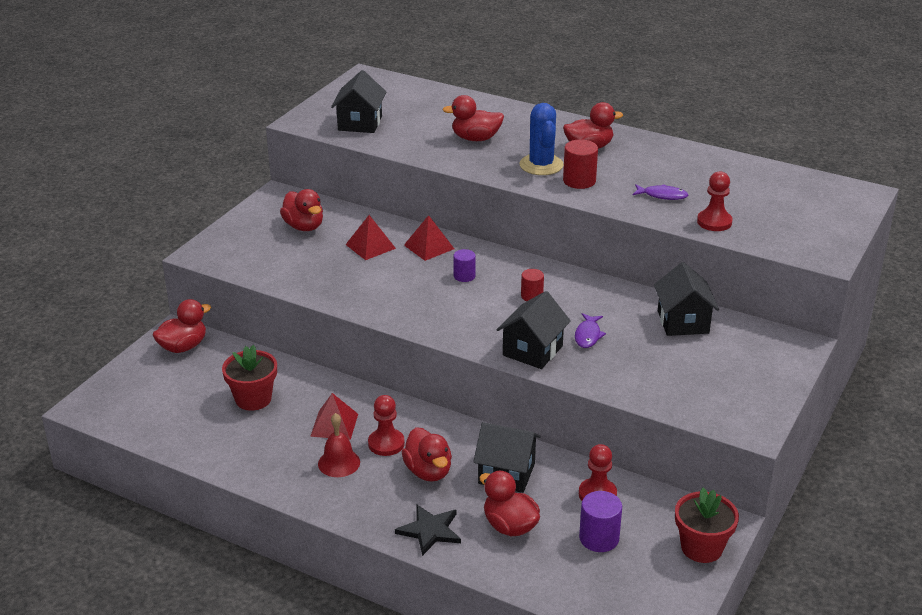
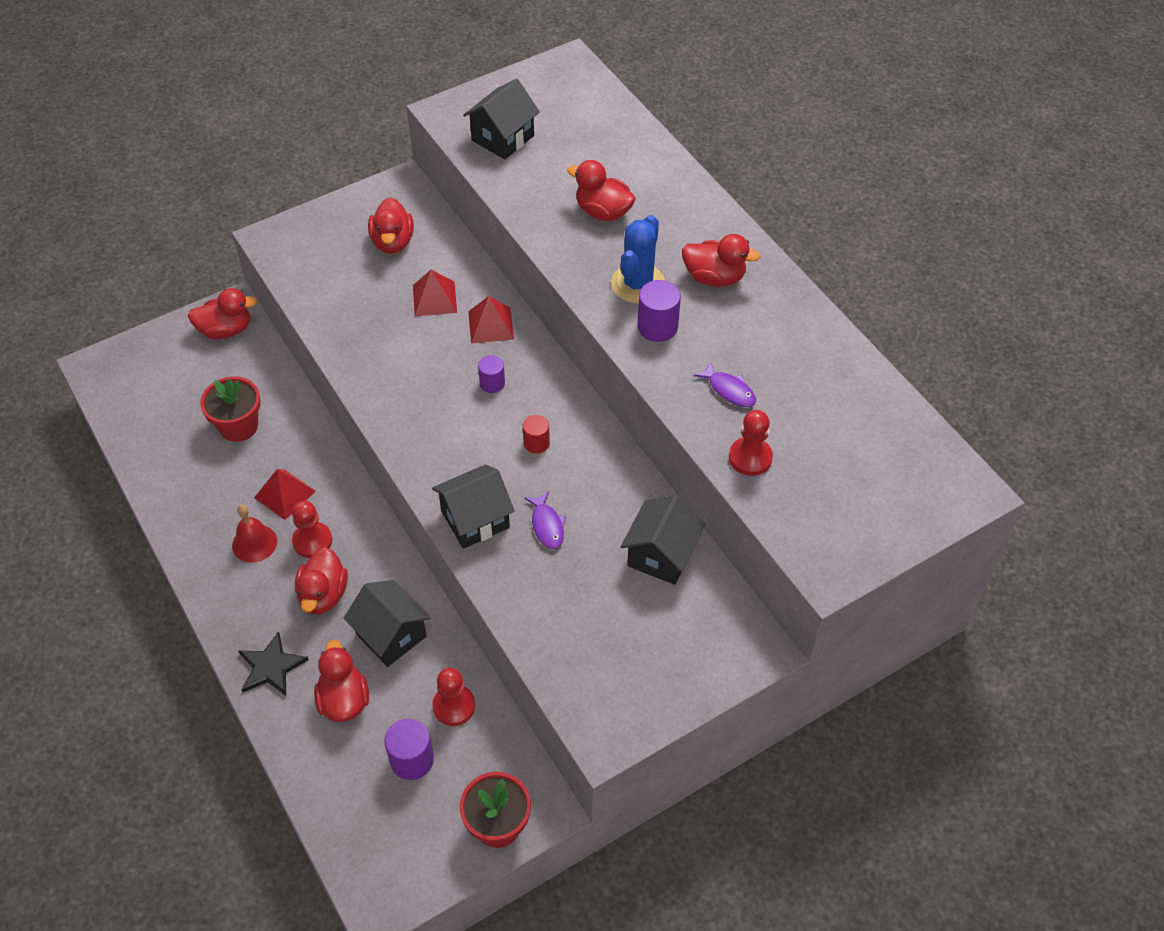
camera: 30 degrees right, 20 degrees up
(579, 181) = (657, 327): red cylinder -> purple cylinder
(588, 335) = (547, 525): purple fish -> purple fish turned 60 degrees counterclockwise

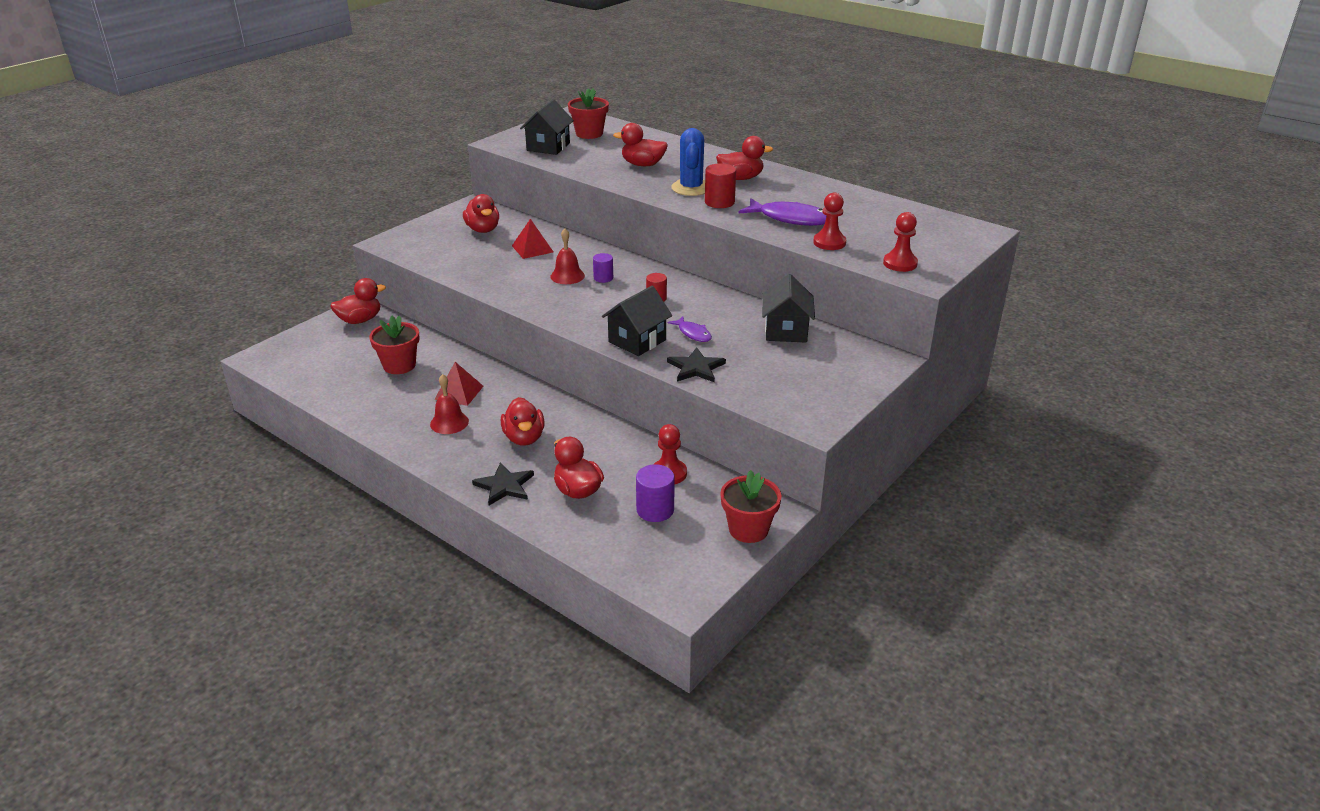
camera: 20 degrees left, 20 degrees down
(312, 541) = (497, 412): red pawn -> red pawn (900, 263)
(391, 635) = (593, 447): black house -> none
(451, 367) = (567, 276): none -> red bell
(491, 325) = (583, 253): red pyramid -> none
(519, 591) = (696, 368): none -> black star
(569, 118) = (589, 134): none -> red flower pot
(657, 327) = (719, 202): purple cylinder -> red cylinder
(729, 390) = (790, 219): purple fish -> purple fish, size x1.82

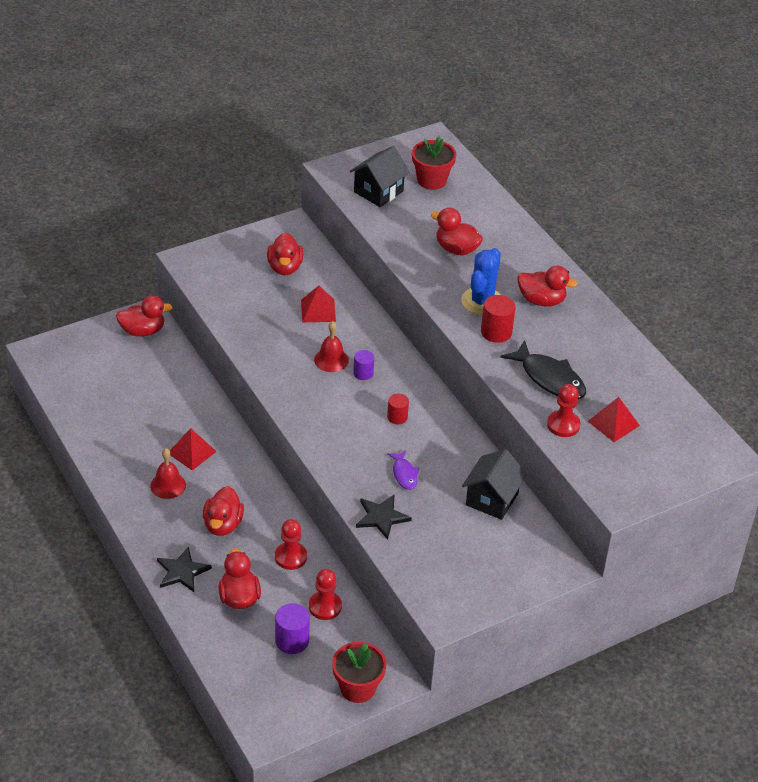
camera: 20 degrees right, 10 degrees up
(399, 365) = (154, 401): red flower pot -> none
(637, 341) = (348, 467): black house -> none
(790, 219) = (549, 378): purple fish -> black fish
(870, 233) = (613, 423): none -> red pyramid
(900, 263) = (610, 475): red pawn -> red pawn (290, 557)

